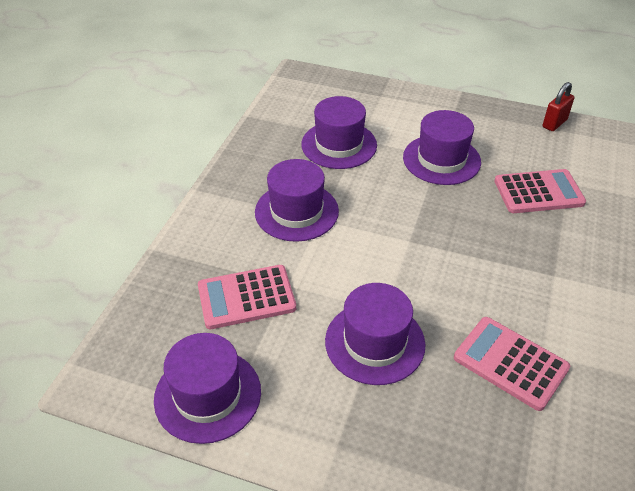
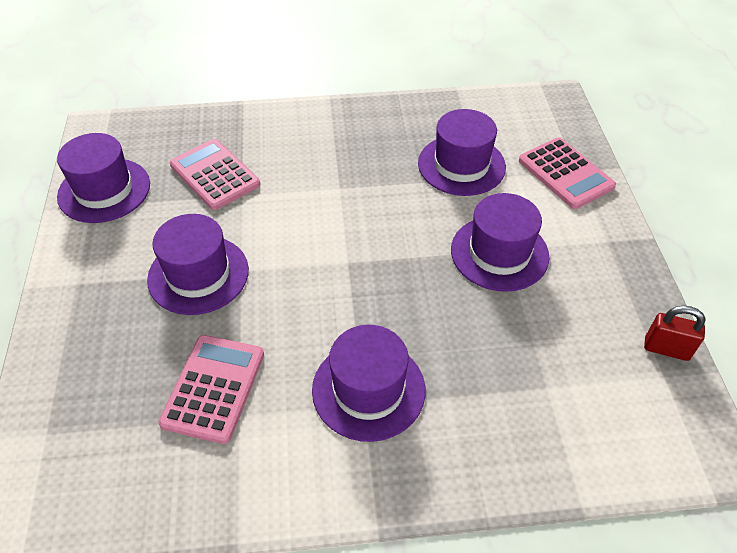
camera: 65 degrees right, 5 degrees up
(296, 211) = (340, 169): purple hat -> purple hat (368, 389)
(538, 192) = (505, 359): pink calculator -> pink calculator (565, 173)

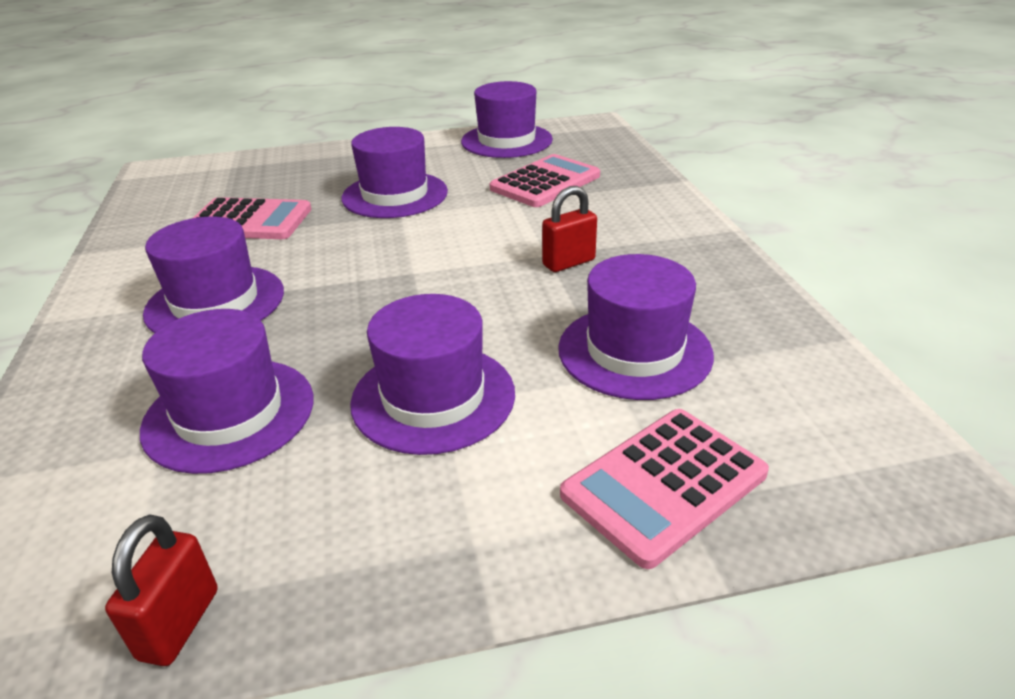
camera: 85 degrees right, 15 degrees down
(354, 178) = (568, 262): none -> red padlock
(512, 355) = (229, 414): none -> purple hat

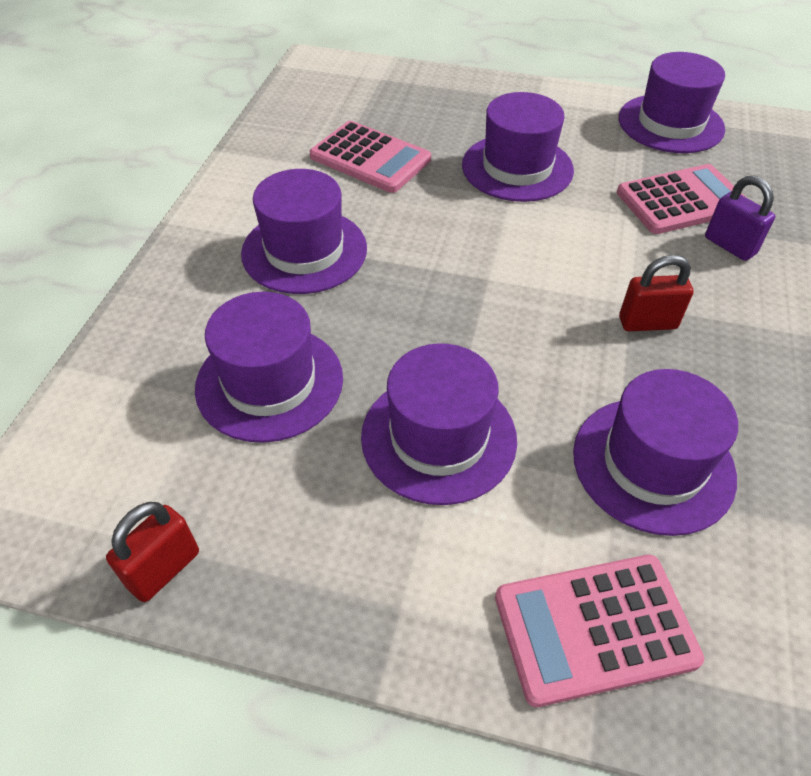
camera: 25 degrees right, 15 degrees up
(600, 199) = (729, 246): none -> purple padlock

